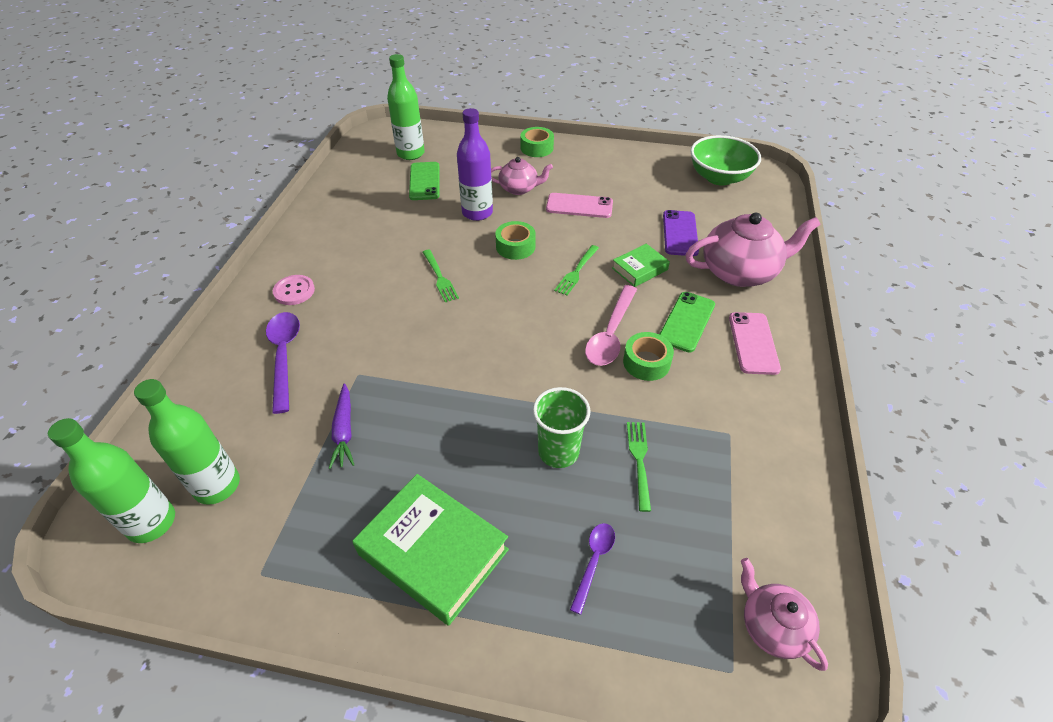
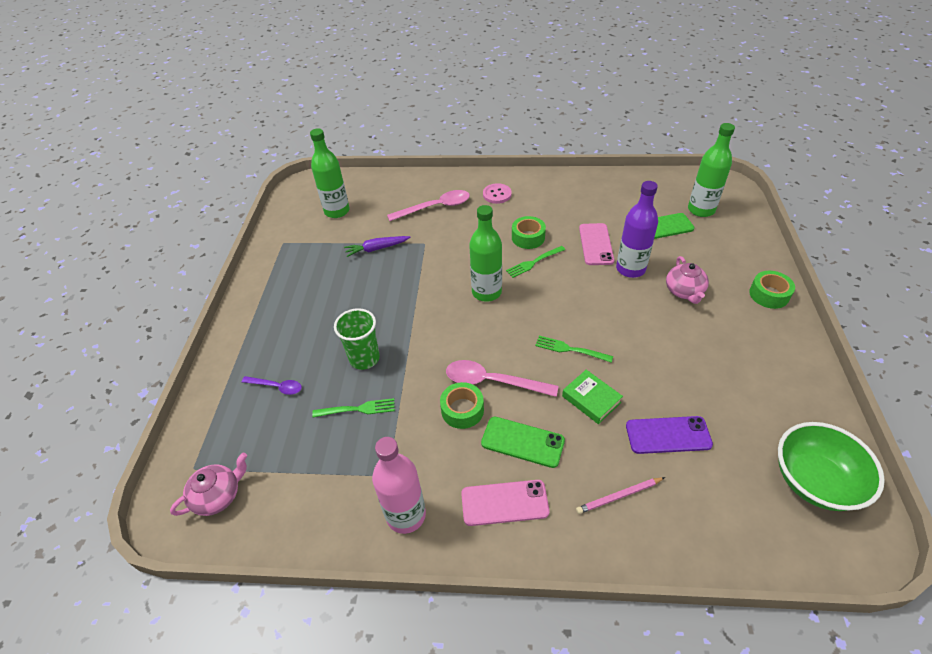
camera: 85 degrees right, 0 degrees up
(151, 522) = (315, 197): green bottle -> green bottle (486, 292)
(284, 356) = (435, 207): purple spoon -> pink spoon
(433, 552) = (290, 307): green book -> none
(515, 246) = (591, 302): green tape -> green tape (528, 237)
(579, 206) = (677, 341): pink phone -> pink phone (595, 244)
(740, 272) = (619, 496): pink teapot -> pink pencil
(775, 419) = (406, 515): none -> pink bottle

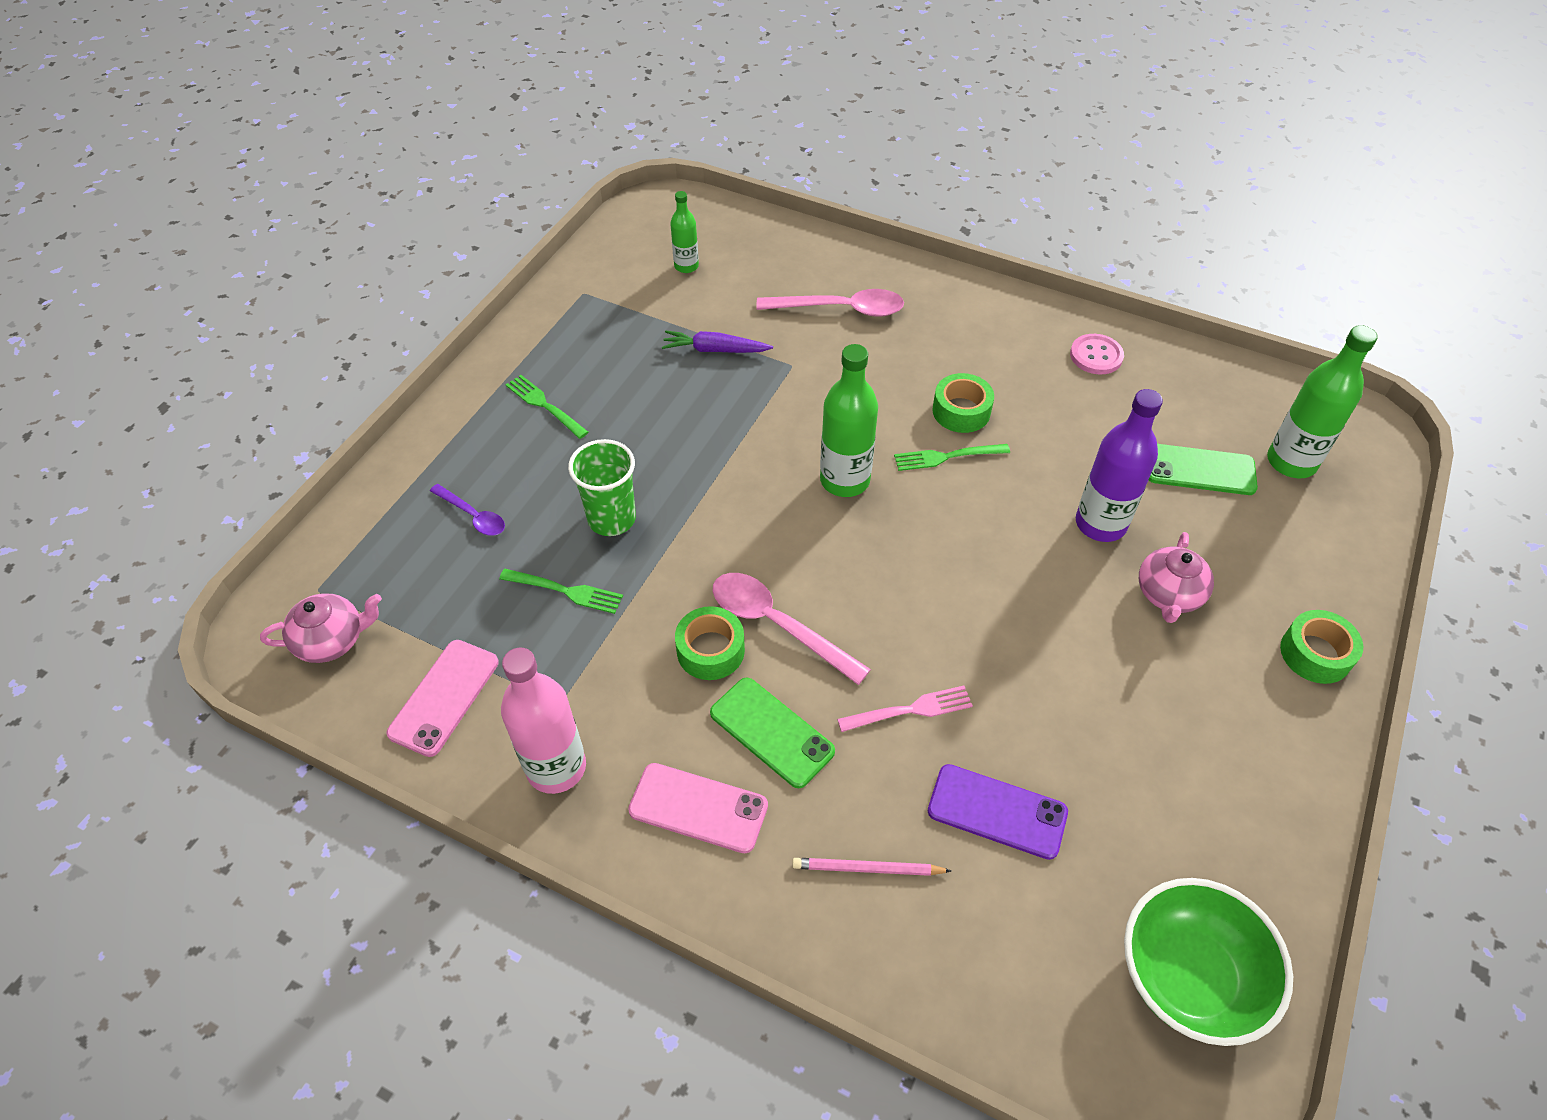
camera: 20 degrees right, 5 degrees up
(337, 211) = (686, 266): green bottle -> green bottle, size x0.57
(497, 194) = (952, 318): pink button -> pink button (1096, 356)
(570, 349) = (923, 620): green fork -> green fork (544, 405)
(591, 399) = (910, 710): green book -> pink fork
(595, 244) = (1067, 461): pink phone -> pink phone (444, 697)

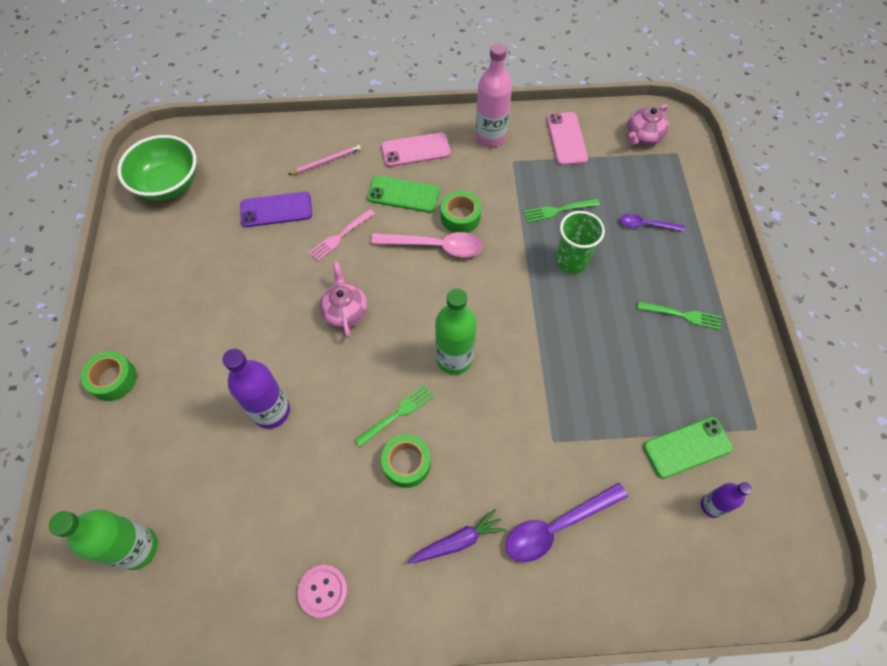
camera: 150 degrees right, 10 degrees up
(686, 266) = (711, 506): green bottle -> purple bottle
(715, 350) = (617, 425): purple carrot -> purple carrot (457, 541)
(840, 309) = (557, 526): pink spoon -> purple spoon
(1168, 595) = (213, 377): pink teapot -> pink teapot (345, 311)
(1199, 470) = (210, 500): green phone -> green phone (687, 447)

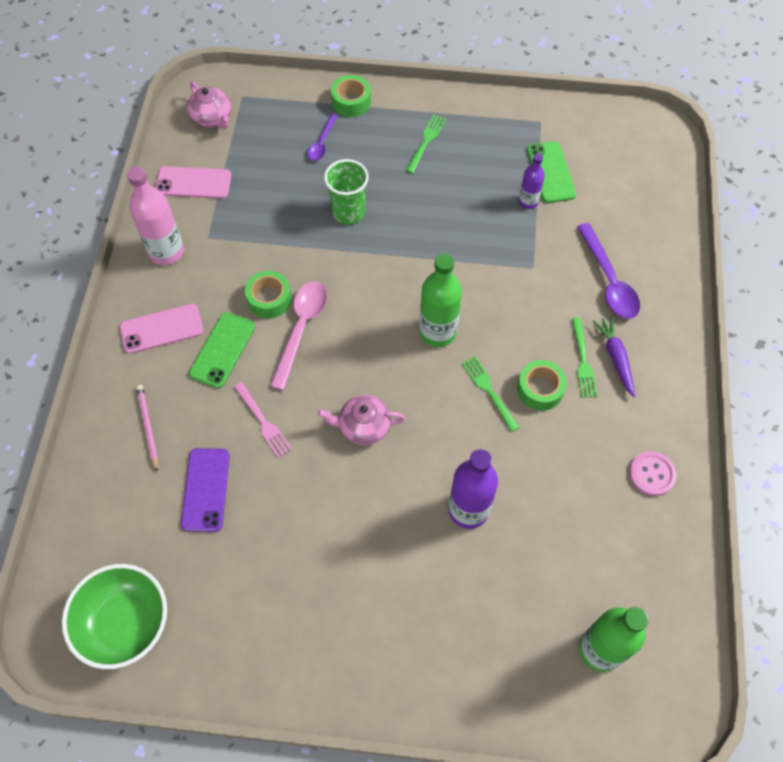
camera: 80 degrees left, 0 degrees up
(113, 379) = (403, 685): green tape -> green tape (351, 102)
(415, 150) = (161, 329): pink phone -> pink phone turned 75 degrees clockwise
(558, 210) = (285, 210): green fork -> green fork (583, 361)
(711, 506) = (601, 170): purple bottle -> purple bottle (528, 202)

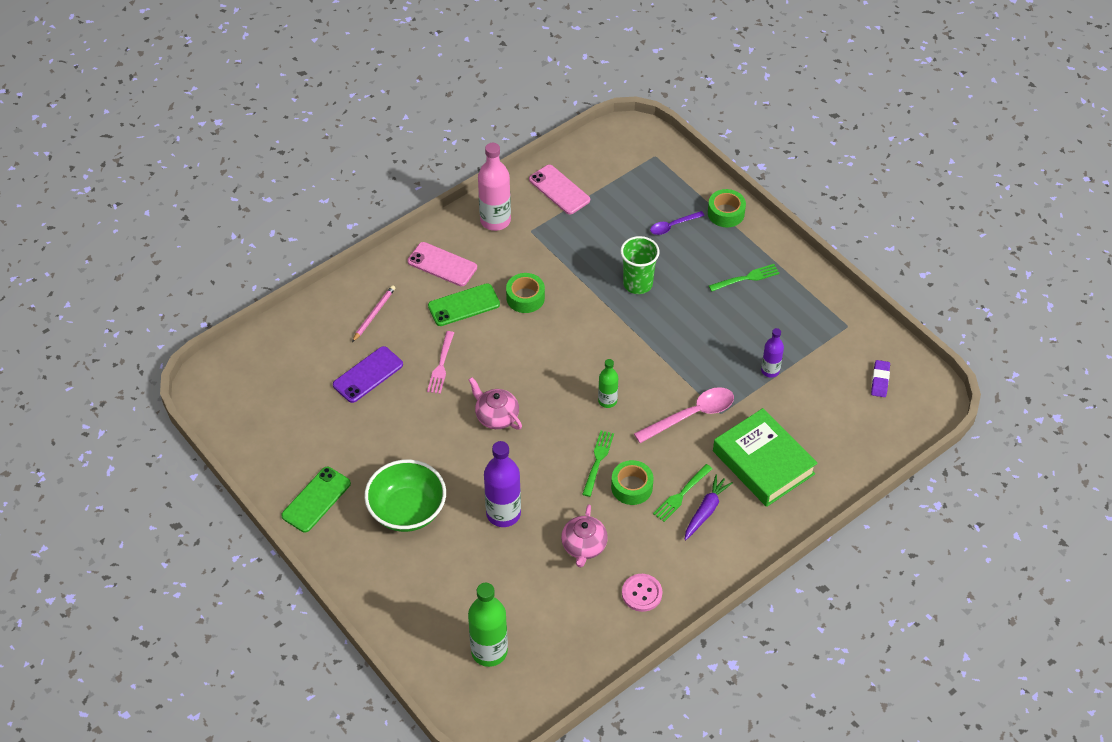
camera: 45 degrees right, 10 degrees down
(125, 623) = (252, 407): green bowl -> green bowl (407, 510)
(212, 118) = (618, 156): pink teapot -> pink teapot (584, 546)
(301, 329) = (524, 331): pink spoon -> pink spoon (691, 415)
(437, 332) = (607, 401): green bottle -> green bottle, size x0.57
(551, 172) = (811, 364): green phone -> green phone (316, 500)
(609, 280) = (763, 462): purple spoon -> green book
(610, 145) = (880, 380): none -> purple eraser

